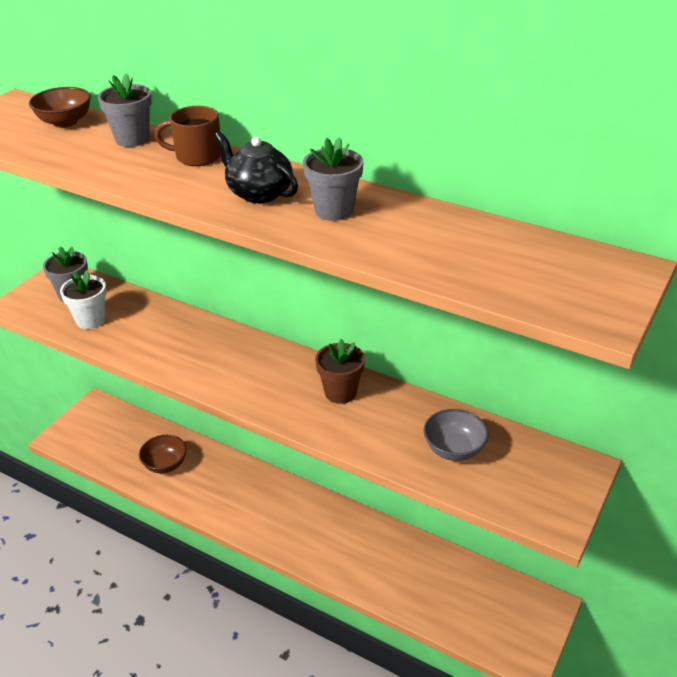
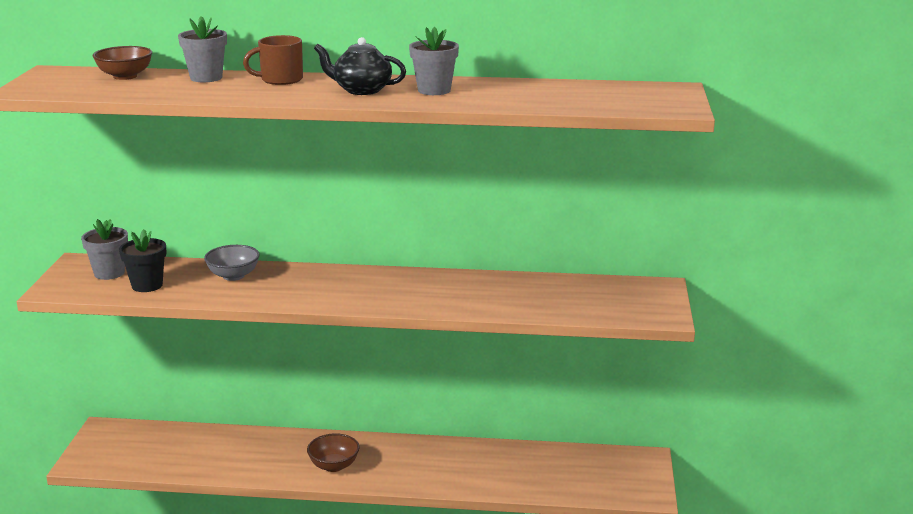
camera: 25 degrees left, 15 degrees down
(91, 320) = (147, 285): white flower pot -> black flower pot
(165, 464) = (219, 454): brown bowl -> brown bowl (334, 466)
(340, 392) = (433, 285): brown flower pot -> none
(454, 449) = (555, 297): grey bowl -> grey bowl (233, 276)

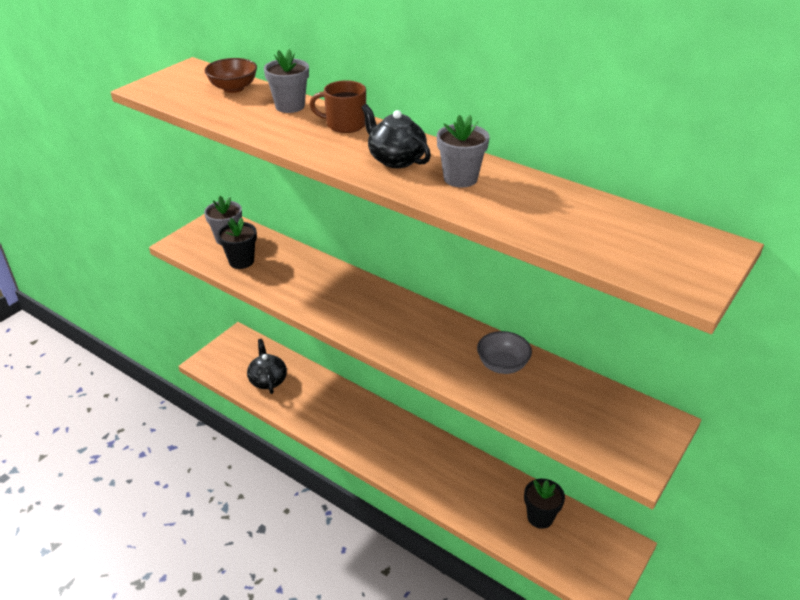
camera: 30 degrees right, 15 degrees up
(176, 454) = (268, 380): none -> black teapot
(233, 276) = (308, 272): grey bowl -> grey bowl (502, 365)
(334, 466) = (365, 439): brown bowl -> none
(556, 465) = (540, 517): none -> black flower pot

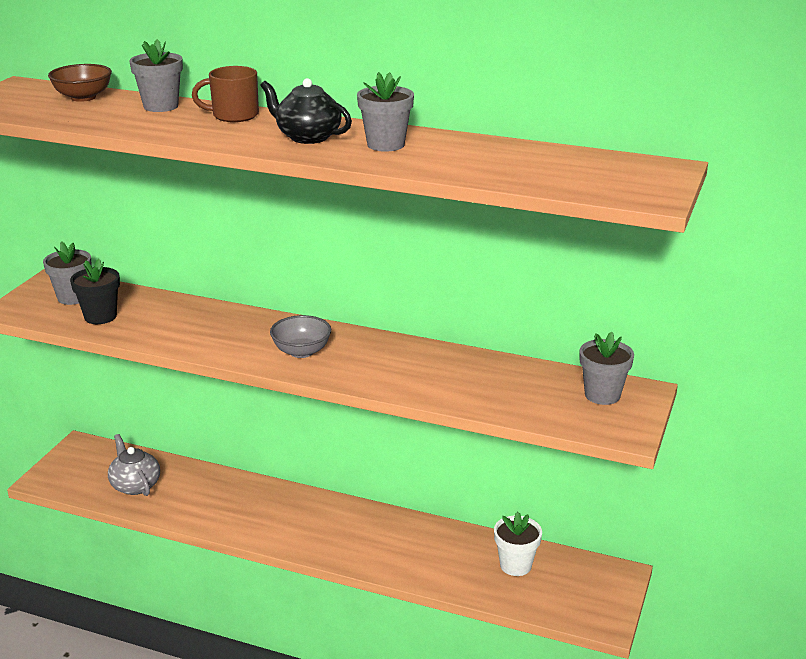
camera: 15 degrees left, 10 degrees down
(268, 380) = (135, 485): black teapot -> grey teapot
(502, 365) = (451, 369): grey bowl -> grey bowl (301, 351)
(540, 517) = (515, 565): black flower pot -> white flower pot
(627, 419) = (602, 395): none -> grey flower pot

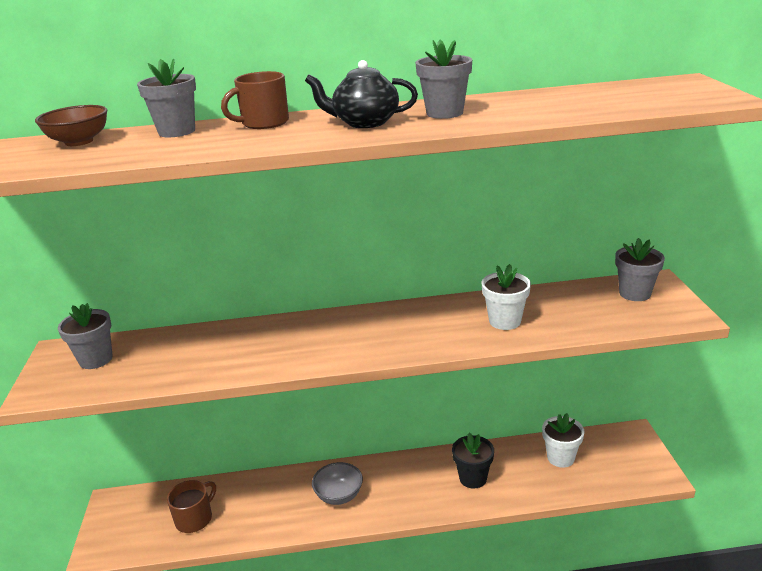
camera: 25 degrees left, 0 degrees up
(100, 316) = (143, 368): black flower pot -> black flower pot (473, 478)
(135, 485) = (195, 519): grey teapot -> brown mug
(301, 351) = (368, 338): grey bowl -> grey bowl (339, 495)
(439, 378) = (505, 321): none -> white flower pot

